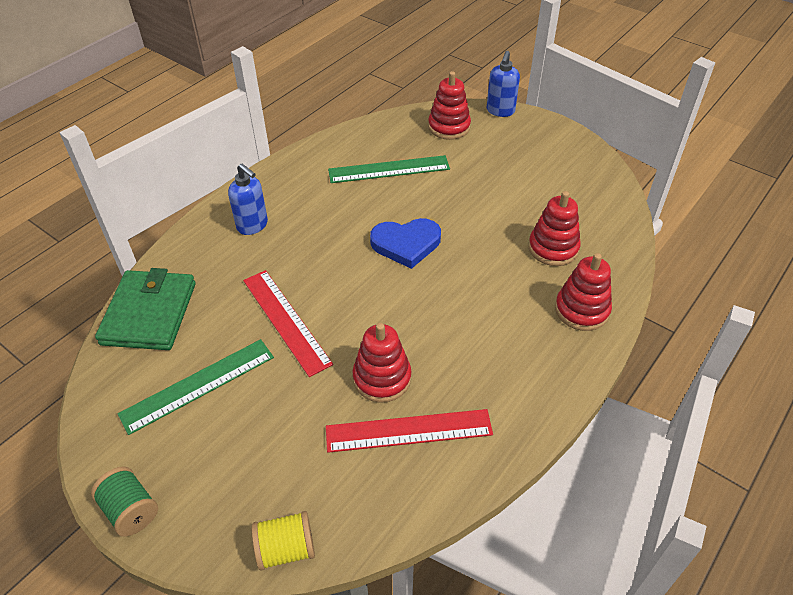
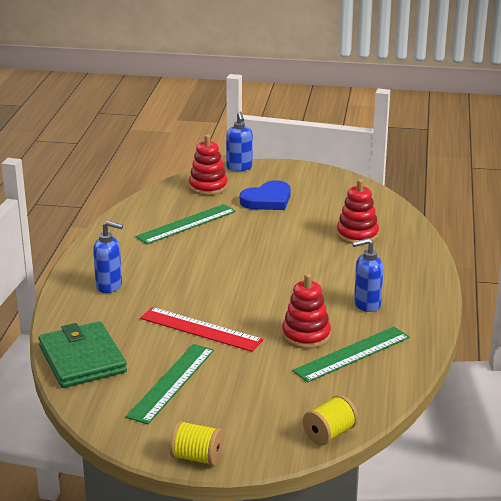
camera: 30 degrees left, 20 degrees down
(131, 510) = (197, 457): green spool -> yellow spool
(406, 244) = (247, 262): blue heart -> blue heart (267, 200)
(408, 430) = (352, 354): red ruler -> green ruler
(483, 359) = (366, 304): none -> blue soap dispenser
(581, 310) = (407, 261): red stacking toy -> none

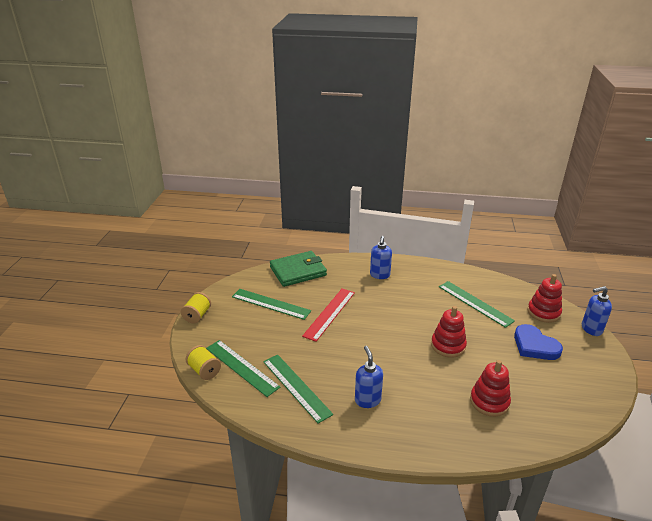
camera: 90 degrees right, 5 degrees up
(306, 335) = (321, 363): red stacking toy -> red stacking toy (448, 345)
(319, 400) = (241, 367): none -> green ruler

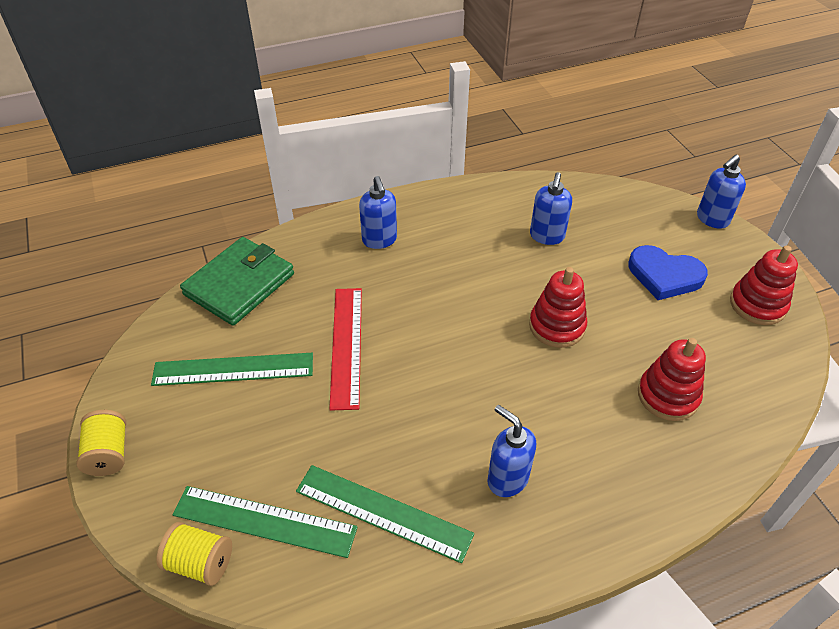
camera: 30 degrees left, 15 degrees up
(475, 303) = (546, 236): green ruler -> blue soap dispenser
(543, 312) = (641, 216): red stacking toy -> red stacking toy (757, 305)

